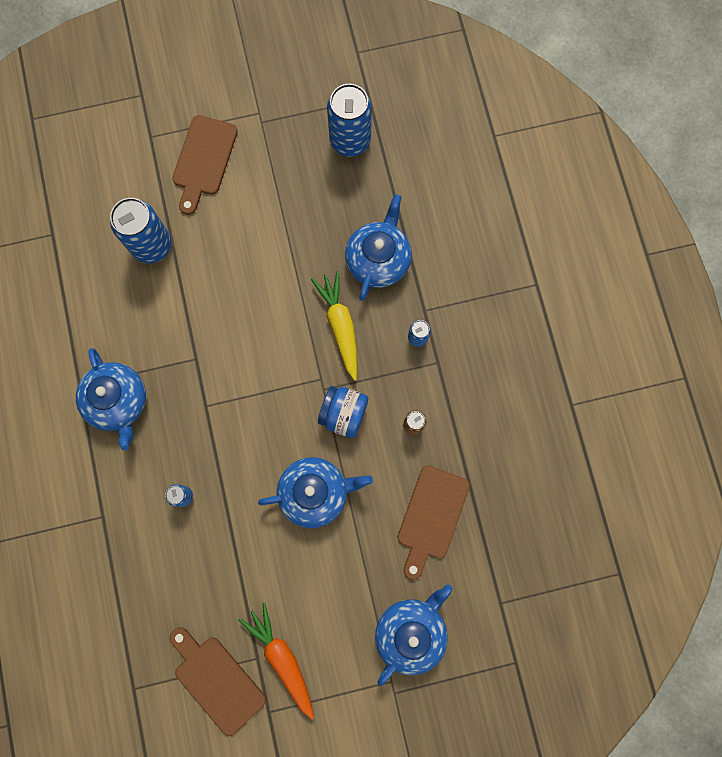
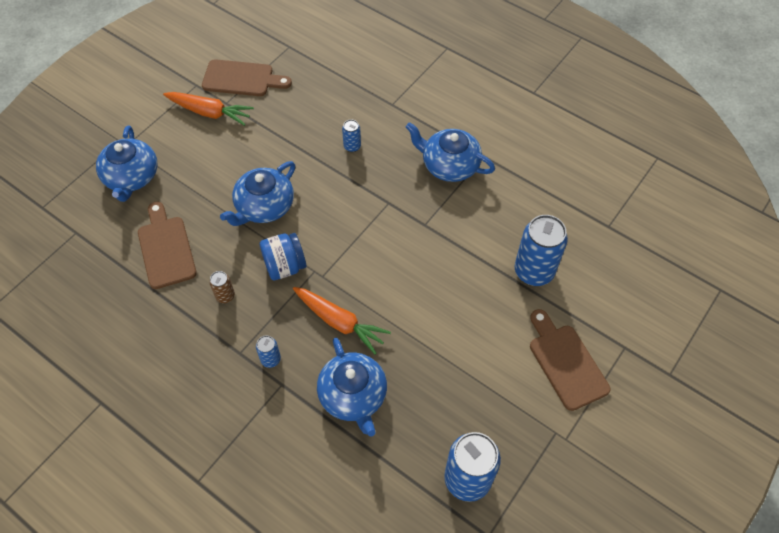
camera: 140 degrees right, 20 degrees down
(340, 326) = (339, 322): yellow carrot -> orange carrot

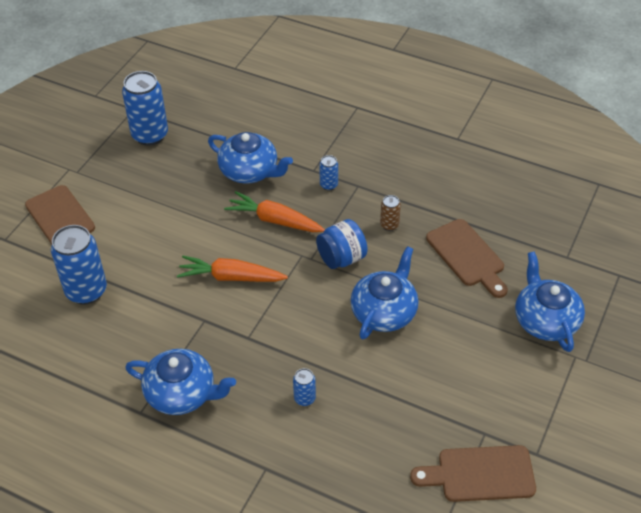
camera: 170 degrees right, 10 degrees down
(209, 112) = (498, 415): orange carrot -> orange carrot (231, 277)
(353, 396) = (250, 171): blue teapot -> blue teapot turned 150 degrees clockwise

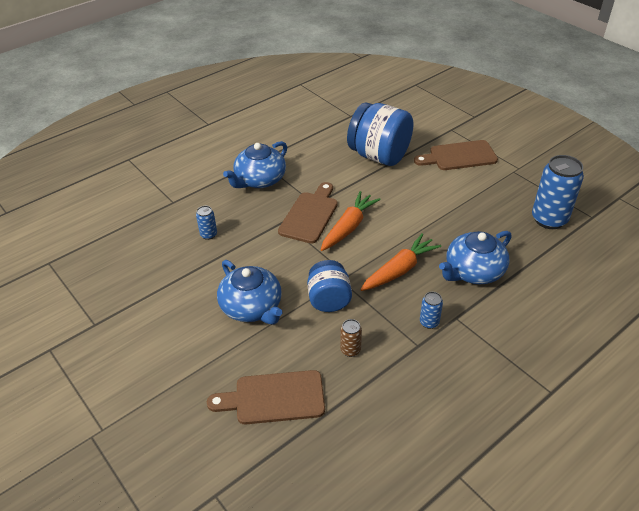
camera: 115 degrees right, 5 degrees down
(86, 291) = (379, 156): blue can -> blue jar
(480, 474) = (68, 306): brown cutting board -> brown cutting board (310, 215)
(545, 320) = (156, 426): blue teapot -> none

